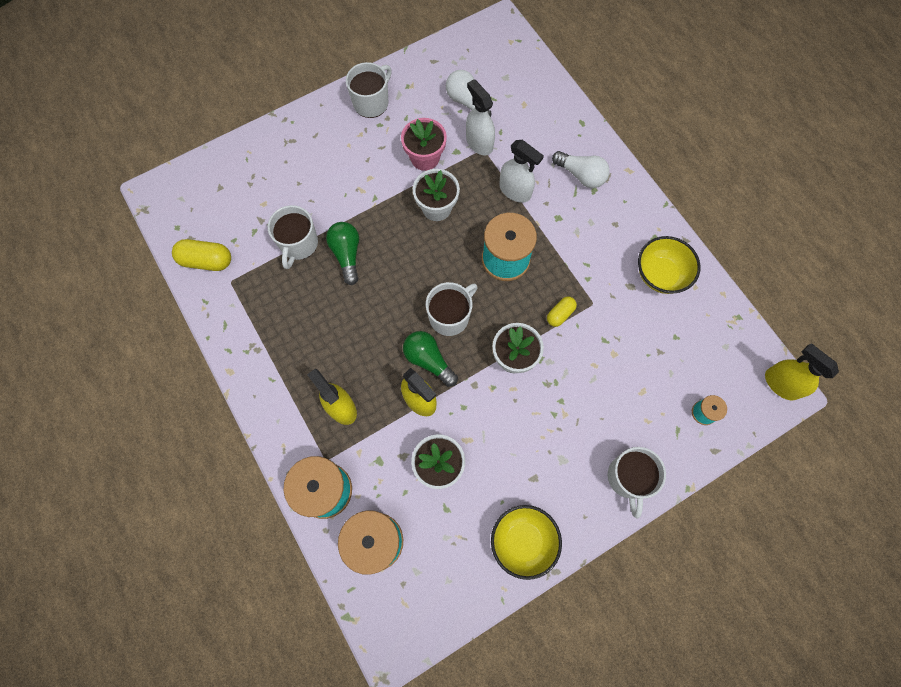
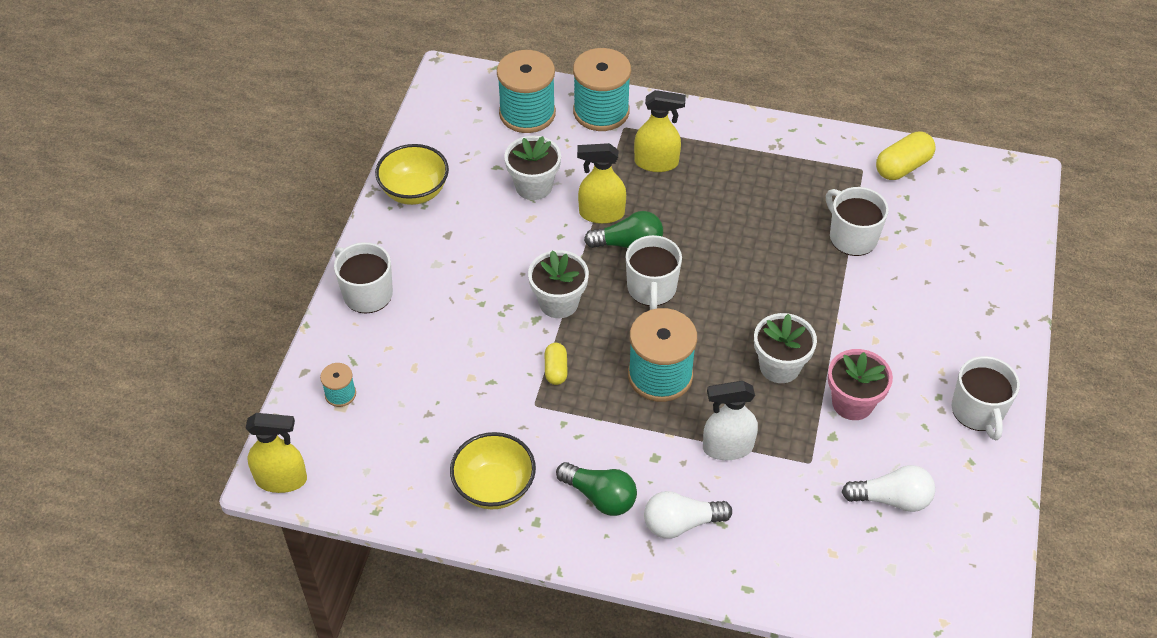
camera: 135 degrees right, 20 degrees down
(347, 255) = (801, 262): green light bulb -> green light bulb (600, 497)
(479, 142) = (823, 465): white spray bottle -> none

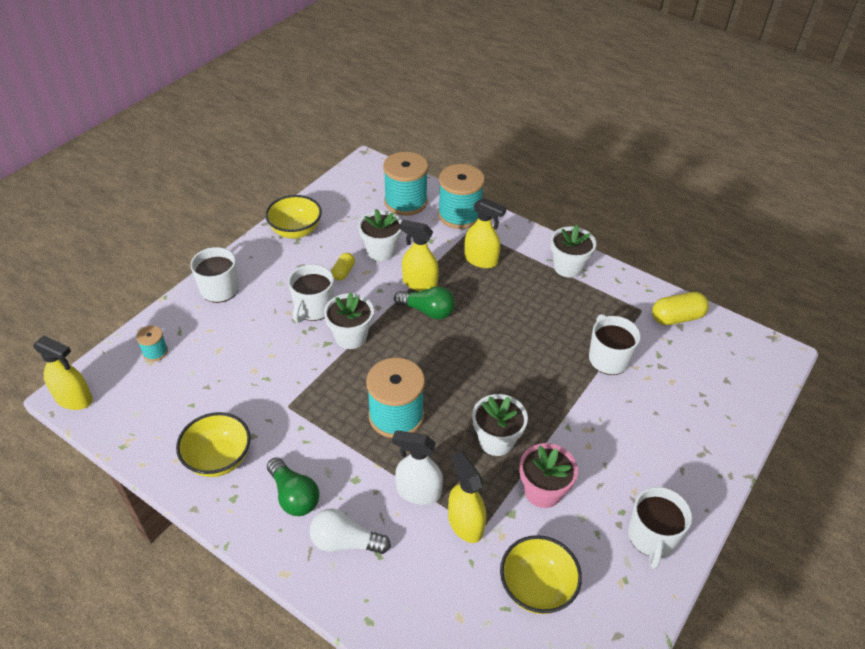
camera: 20 degrees right, 5 degrees down
(556, 370) = (319, 385): yellow capsule -> yellow capsule (343, 272)
(651, 289) = (426, 348): white mug -> white mug (313, 308)
(759, 141) = (568, 267): none -> white flower pot
(792, 462) = (465, 523): none -> yellow spray bottle
(892, 499) = (536, 588): white light bulb -> yellow bowl

